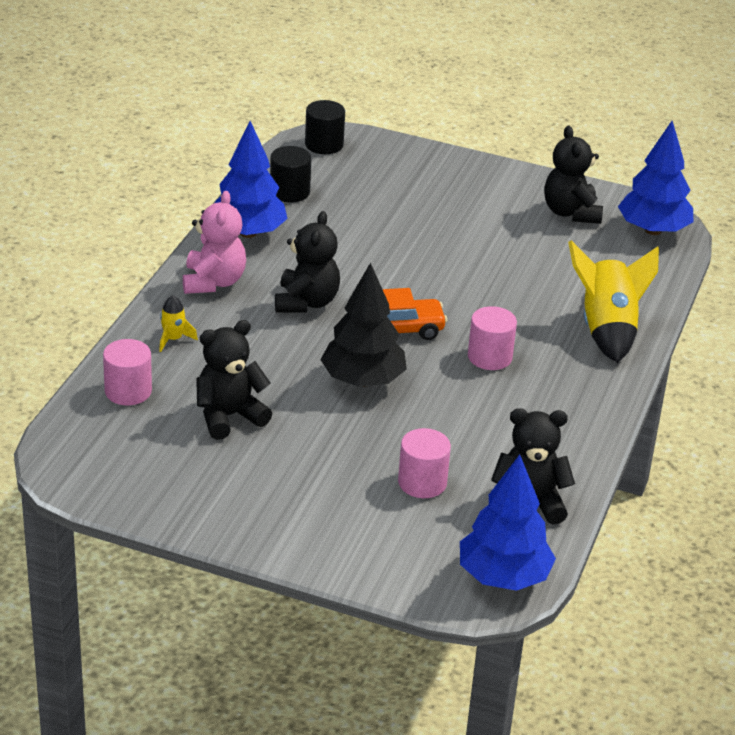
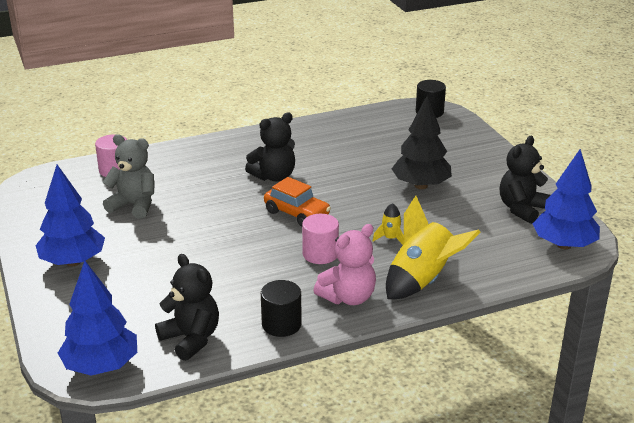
camera: 50 degrees right, 5 degrees down
(173, 339) = (178, 159): yellow rocket -> yellow rocket (390, 238)
(213, 282) = (247, 145): pink teddy bear -> pink teddy bear (348, 297)
(229, 416) = (134, 205): black teddy bear -> grey teddy bear
(248, 233) = (308, 132): blue tree -> blue tree (73, 262)
(289, 192) = (366, 125): black cylinder -> black cylinder (281, 324)
(362, 380) = (229, 226): black tree -> black tree (420, 185)
(422, 482) = (158, 291): pink cylinder -> none

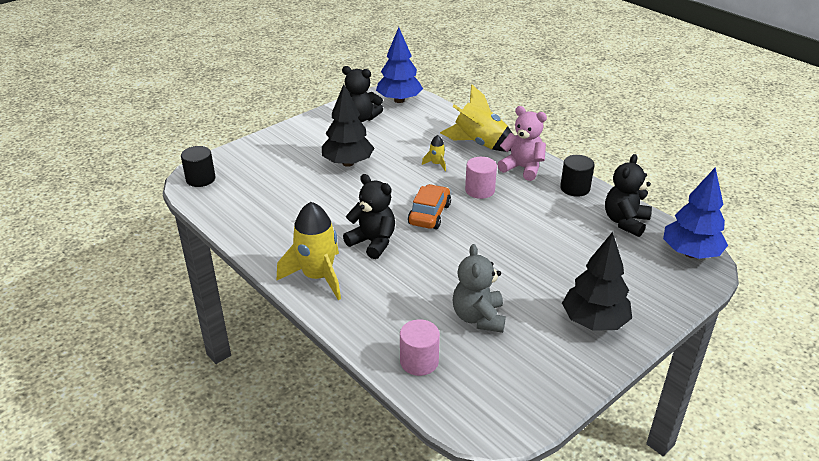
camera: 110 degrees left, 5 degrees up
(73, 262) = (594, 322): blue tree -> black tree
(247, 146) = (318, 276): none -> yellow rocket

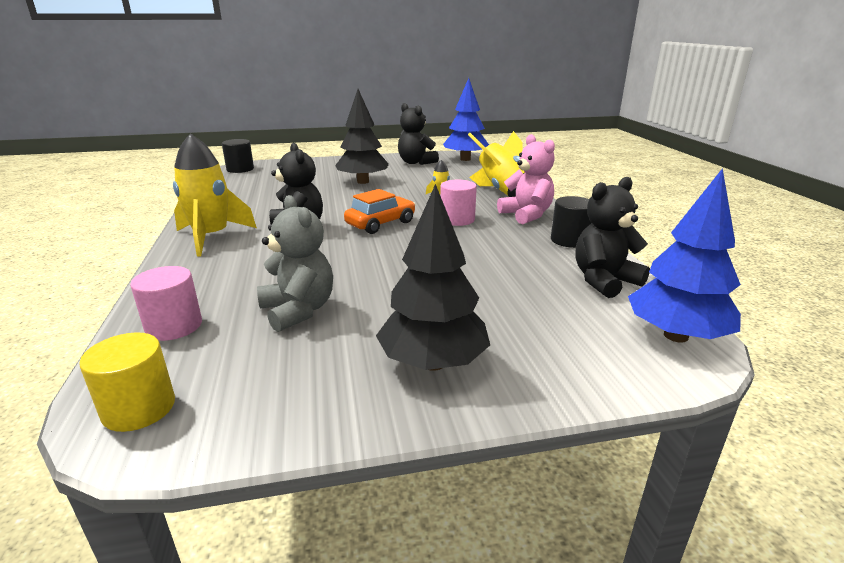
camera: 30 degrees right, 10 degrees down
(478, 317) = (298, 311): grey teddy bear -> grey teddy bear turned 120 degrees clockwise
(483, 415) = (139, 408): none -> yellow cylinder

